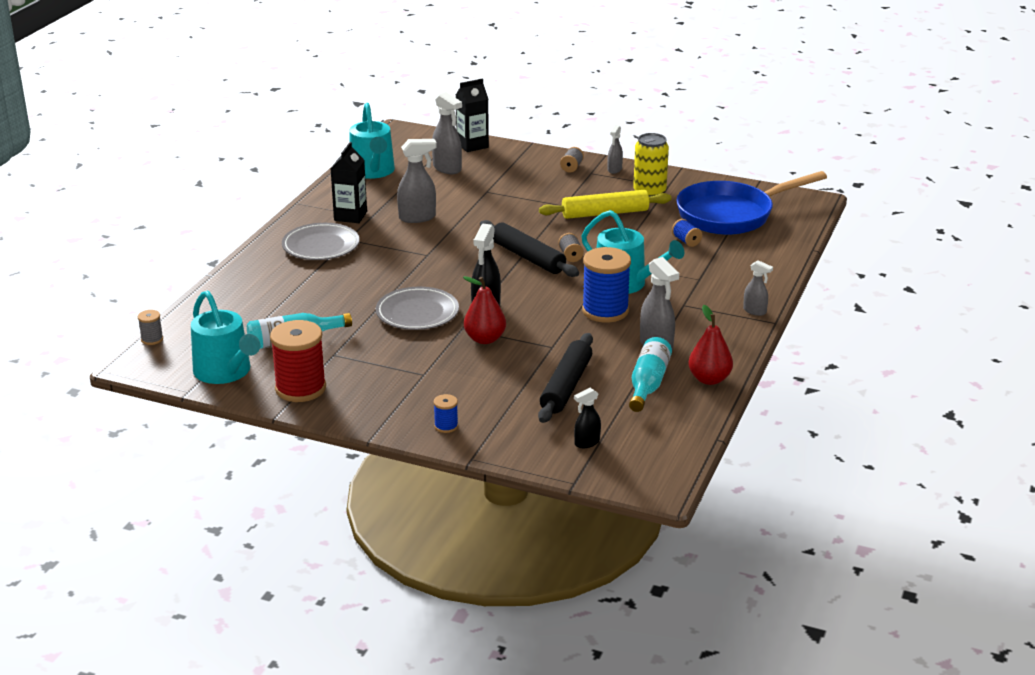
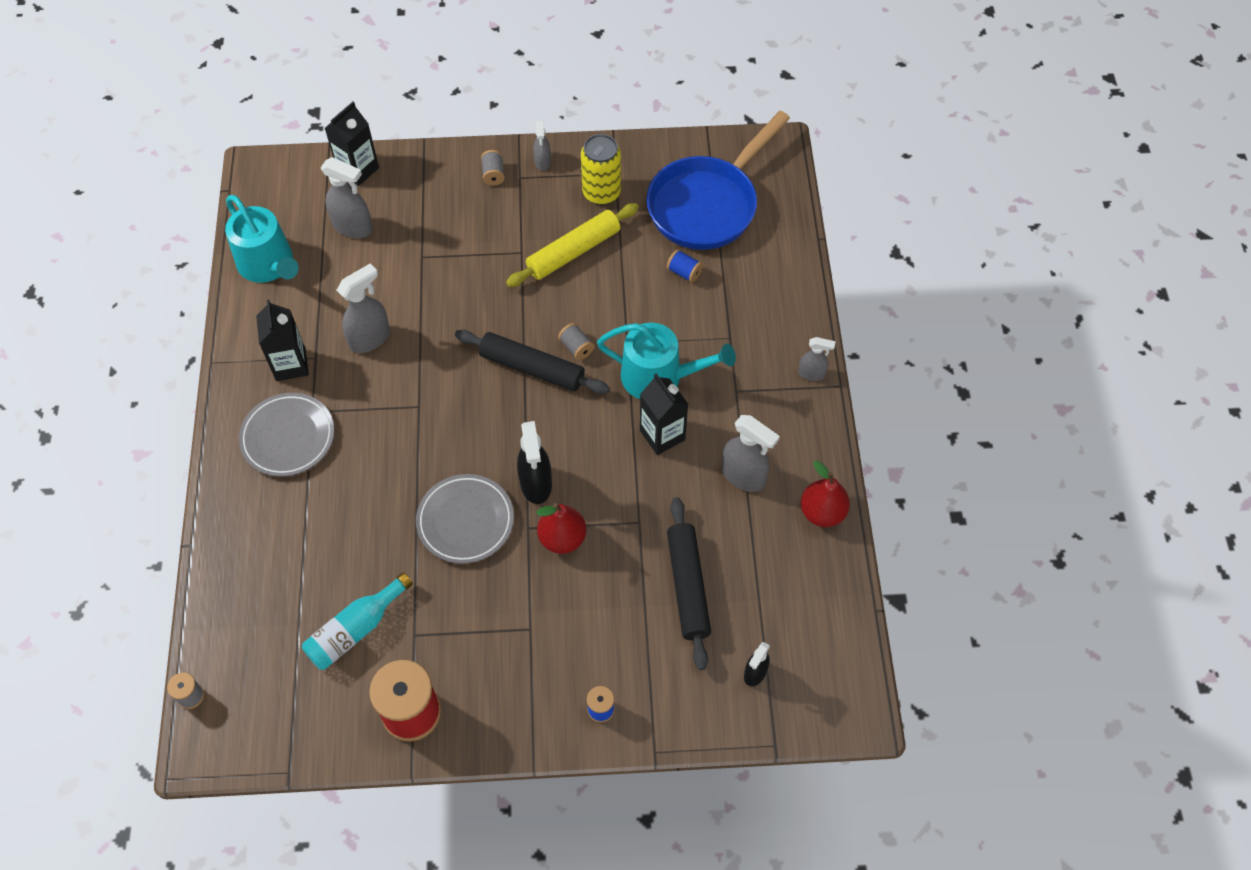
camera: 25 degrees left, 30 degrees up
(225, 372) = (311, 719): turquoise watering can -> none
(605, 311) = (662, 435): blue spool -> black carton
(648, 384) = (767, 546): turquoise bottle -> none

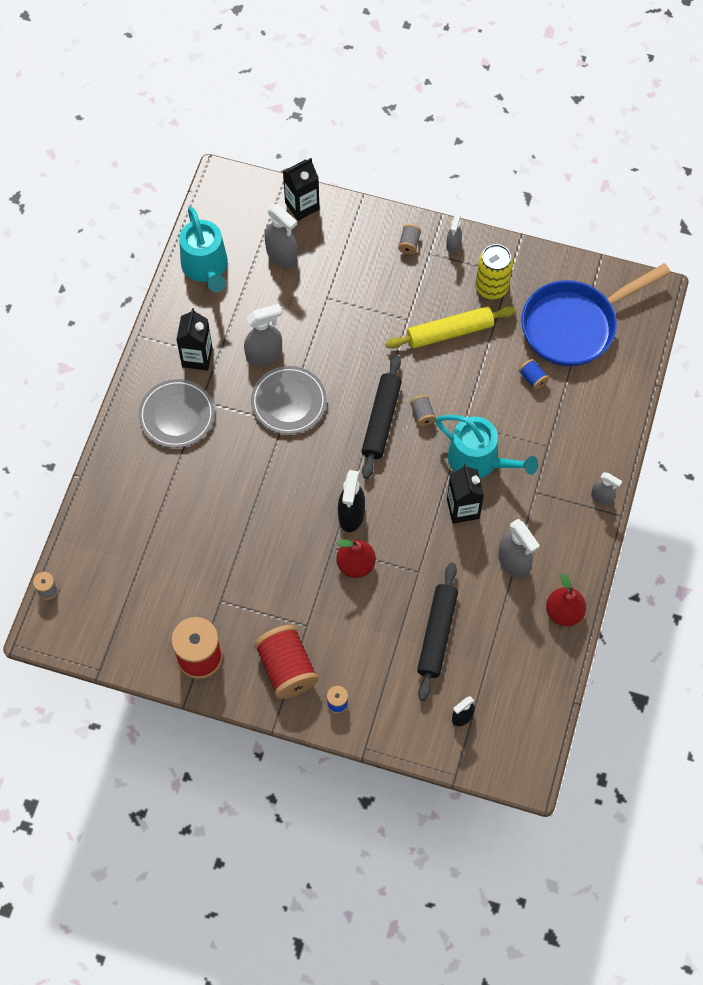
camera: 20 degrees right, 5 degrees up
(355, 629) = (179, 582): turquoise bottle -> none
(465, 521) = (287, 526): grey plate -> grey plate (289, 402)
(524, 688) = (287, 668): none -> red spool
(532, 368) = (381, 420): black rolling pin -> black rolling pin turned 60 degrees clockwise

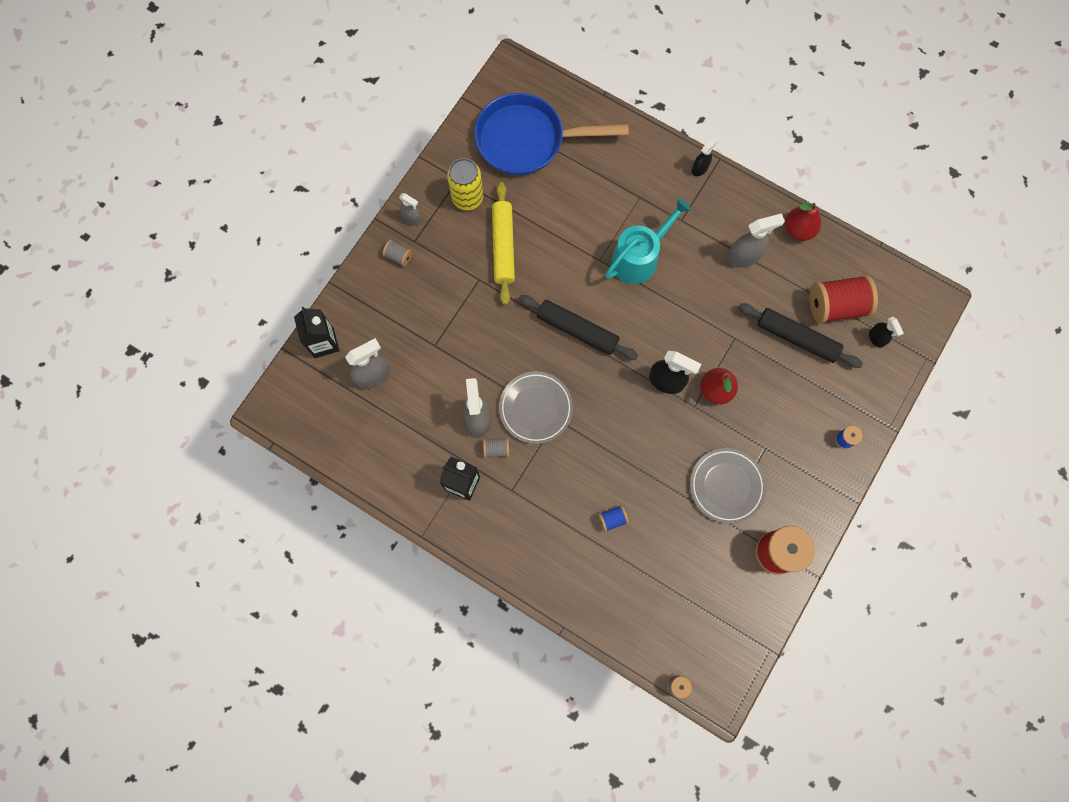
camera: 75 degrees left, 10 degrees up
(177, 415) = (521, 517): grey plate -> grey plate (726, 486)
(206, 267) = (364, 451): turquoise watering can -> none
(287, 668) = (802, 475): red spool -> red spool (836, 306)
(422, 415) = (581, 293): grey spool -> grey spool (496, 449)
(463, 509) = (683, 284): black carton -> none
(532, 378) = (570, 190): blue spool -> blue spool (612, 519)
(575, 325) = (527, 140): blue pan -> blue pan turned 105 degrees clockwise
(602, 498) = (700, 168): grey spray bottle -> black spray bottle

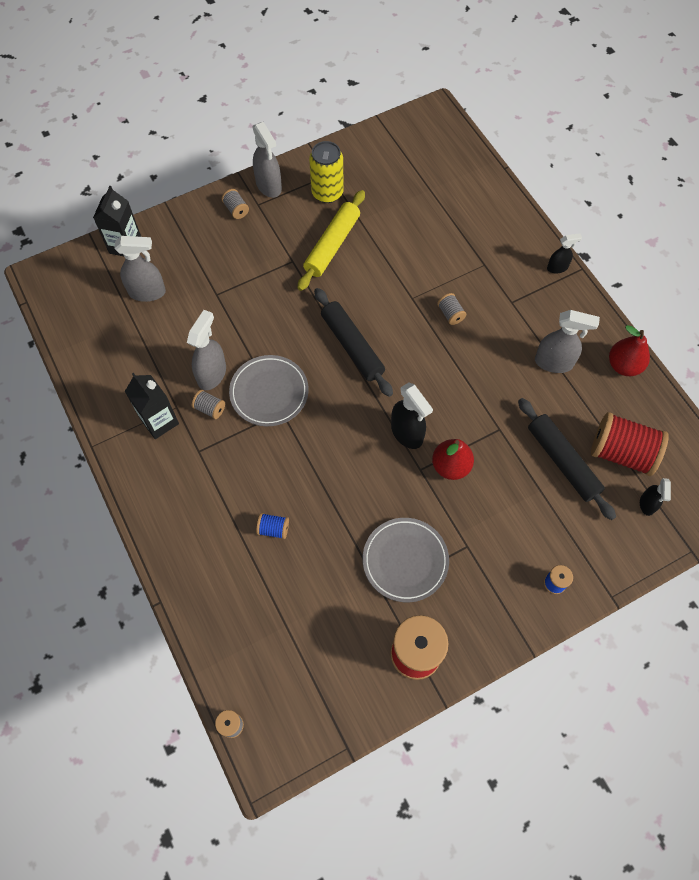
camera: 30 degrees right, 10 degrees down
(412, 218) = (269, 186): grey spray bottle -> grey spray bottle, size x1.68
(527, 140) = (411, 172): blue pan -> none
(639, 258) = (450, 314): turquoise watering can -> grey spool

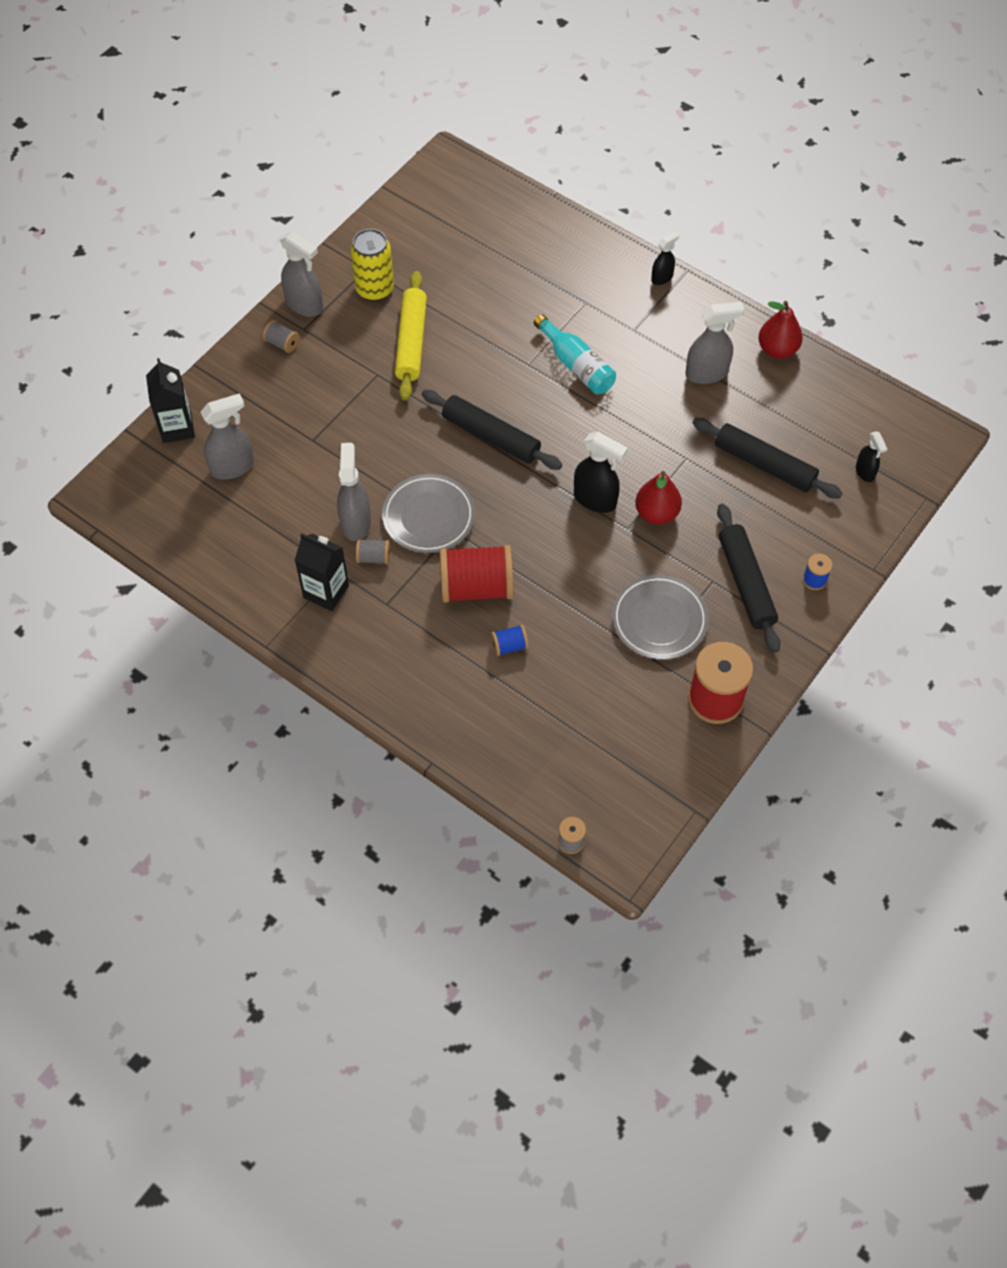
camera: 25 degrees left, 5 degrees down
(450, 314) = (576, 365): grey spool -> turquoise bottle
(494, 560) = (746, 583): none -> black rolling pin
(621, 452) = (817, 434): red spool -> red spool (476, 587)

